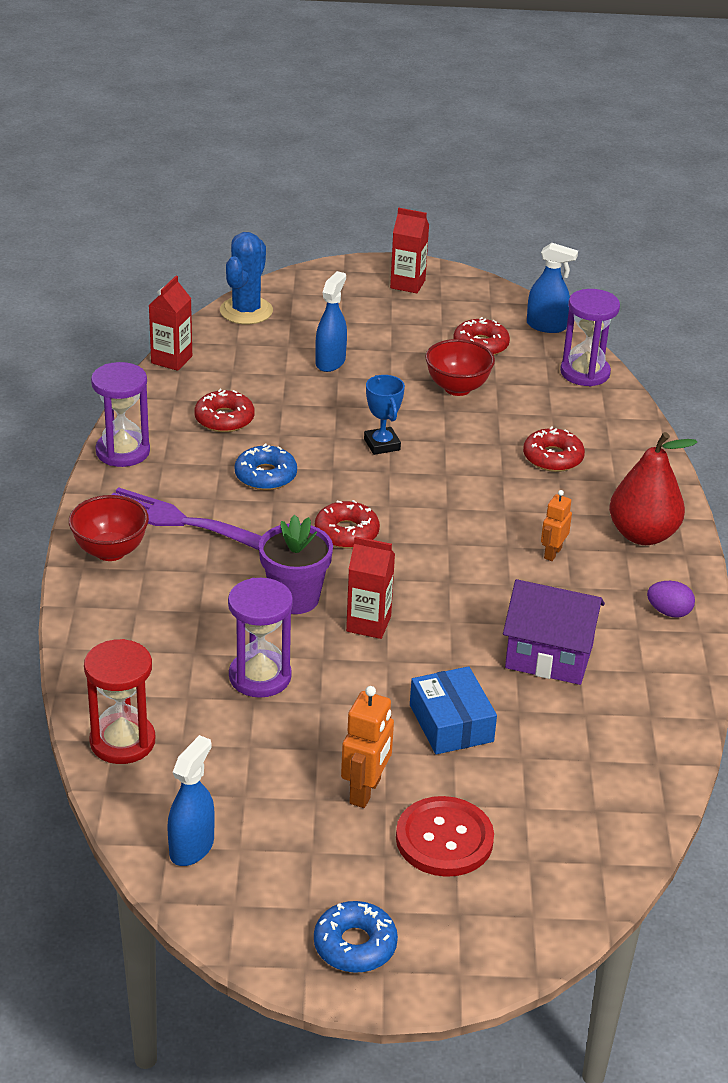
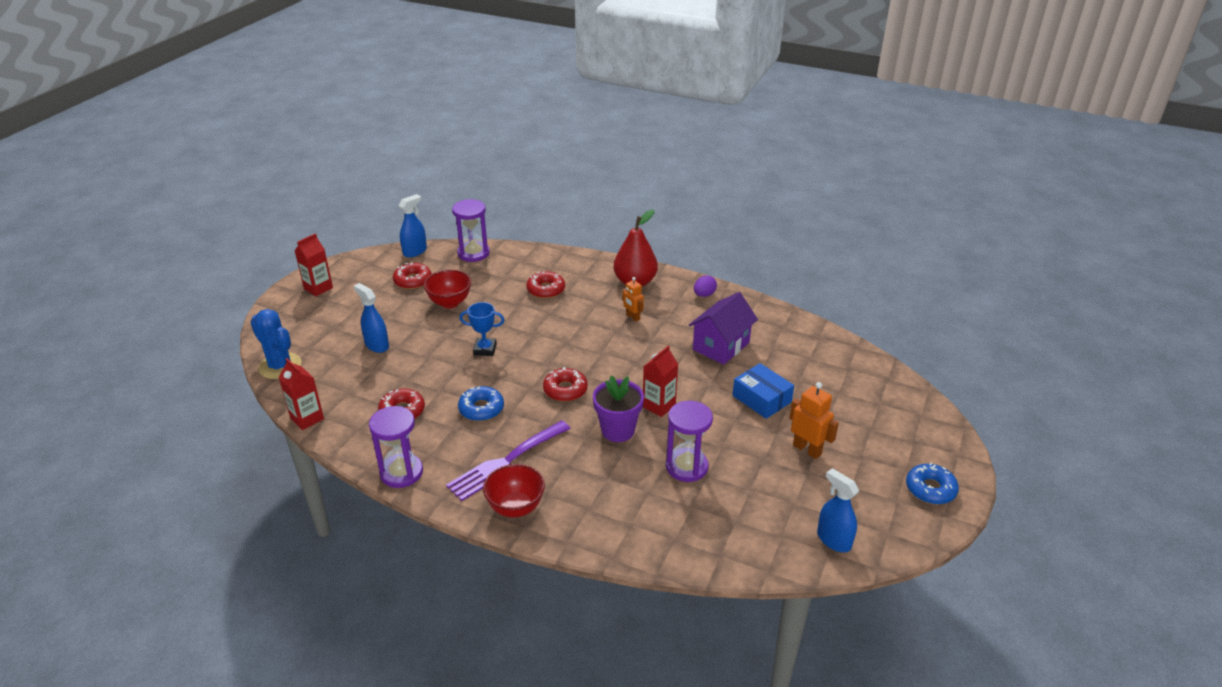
camera: 65 degrees left, 0 degrees up
(122, 741) = (723, 550): red hourglass -> none
(444, 839) = (855, 429): red button -> none
(451, 723) = (761, 399): blue box -> blue box turned 45 degrees clockwise

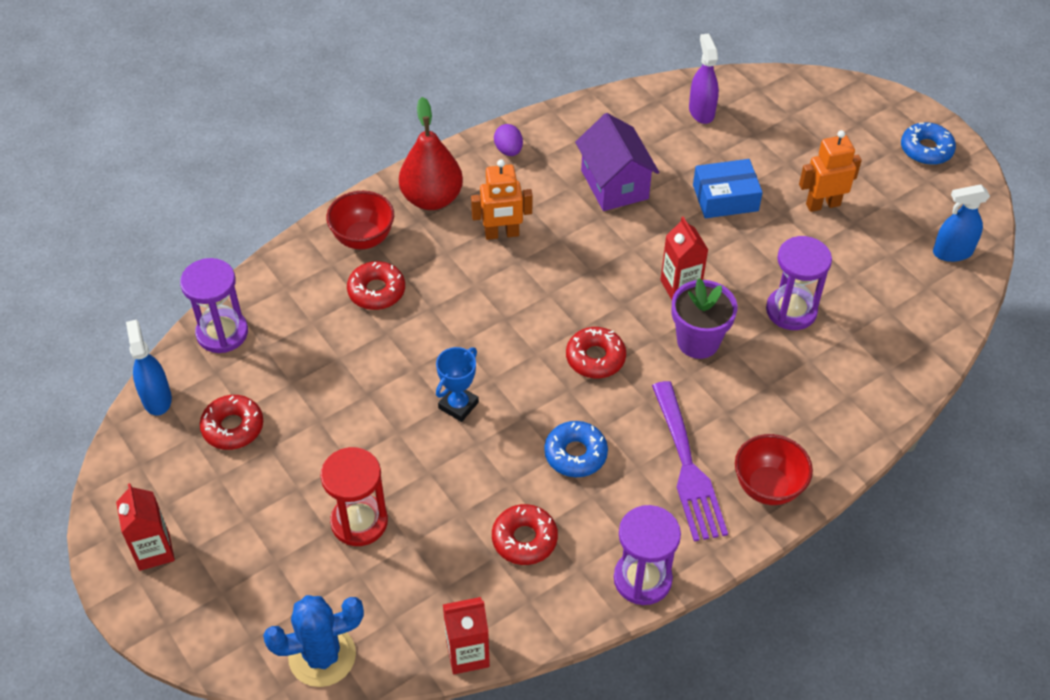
camera: 60 degrees left, 15 degrees up
(377, 345) = (359, 522): blue spray bottle -> red hourglass
(450, 303) = (323, 404): red bowl -> red bowl (363, 238)
(632, 317) = (502, 234): orange robot -> orange robot, size x1.54
(831, 360) = (701, 111): none -> purple spray bottle

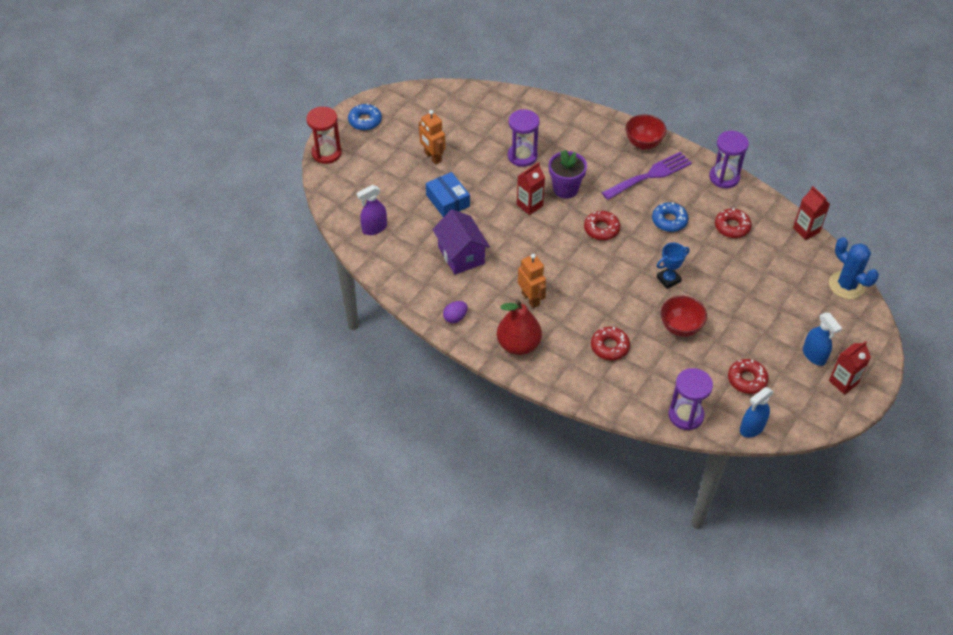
camera: 110 degrees left, 0 degrees up
(359, 522) = (766, 297): red hourglass -> red hourglass (326, 153)
(363, 238) = (571, 370): red bowl -> red bowl (680, 328)
(458, 405) = (668, 279): blue trophy -> blue trophy turned 45 degrees counterclockwise
(614, 184) = (461, 255): purple house -> purple house turned 75 degrees counterclockwise
(952, 252) = (445, 100): blue spray bottle -> blue spray bottle (814, 355)

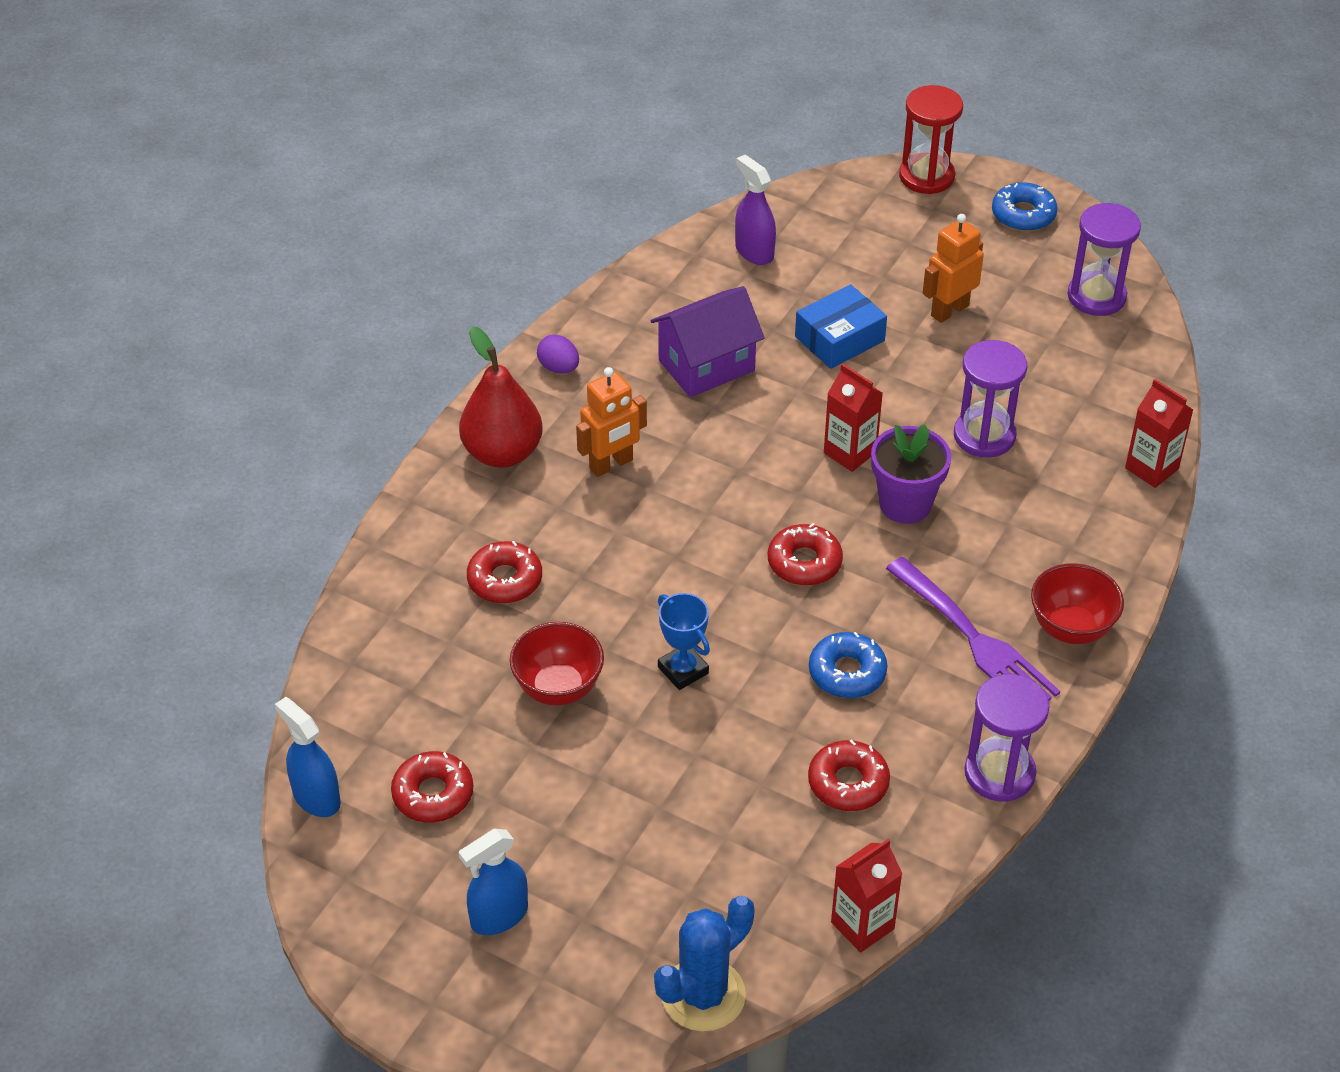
camera: 85 degrees right, 5 degrees down
(686, 415) = (347, 694): purple hourglass -> purple hourglass (1096, 296)
(843, 382) = (430, 965): red carton -> red carton (1151, 468)

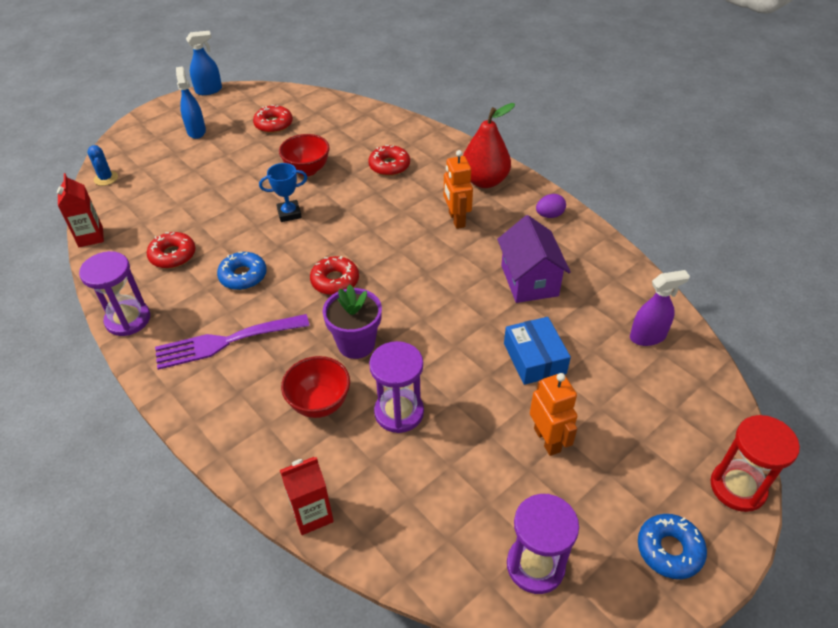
camera: 110 degrees right, 0 degrees up
(316, 797) = (296, 95): blue spray bottle -> blue spray bottle (209, 90)
(703, 995) = (106, 178): blue cactus -> blue cactus, size x0.58
(850, 453) = (417, 330): red carton -> none
(1071, 628) = (200, 396): red bowl -> red bowl (319, 403)

